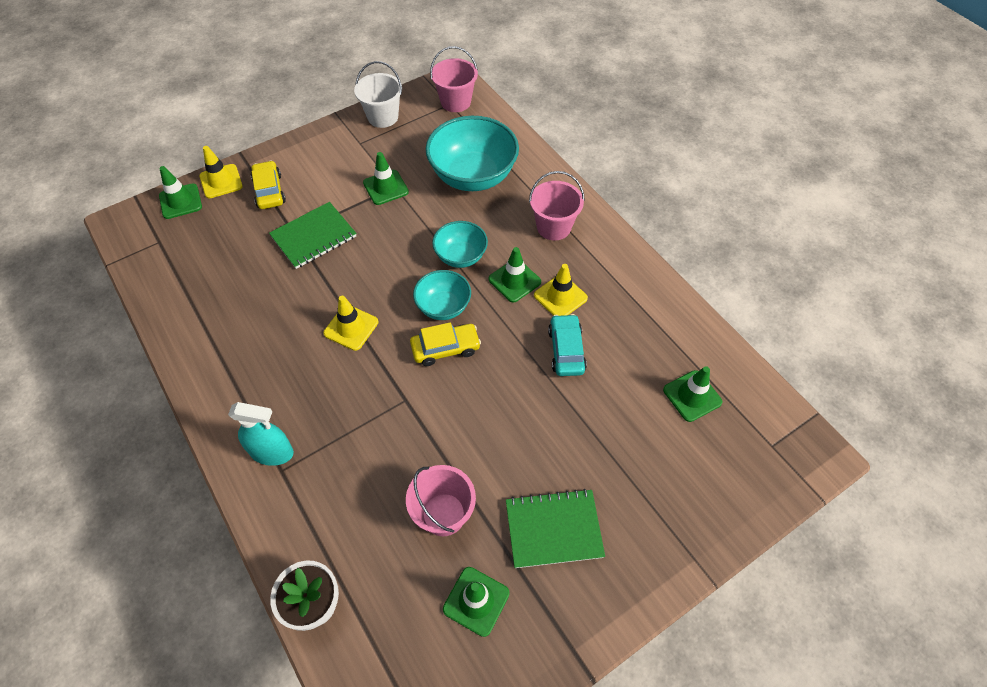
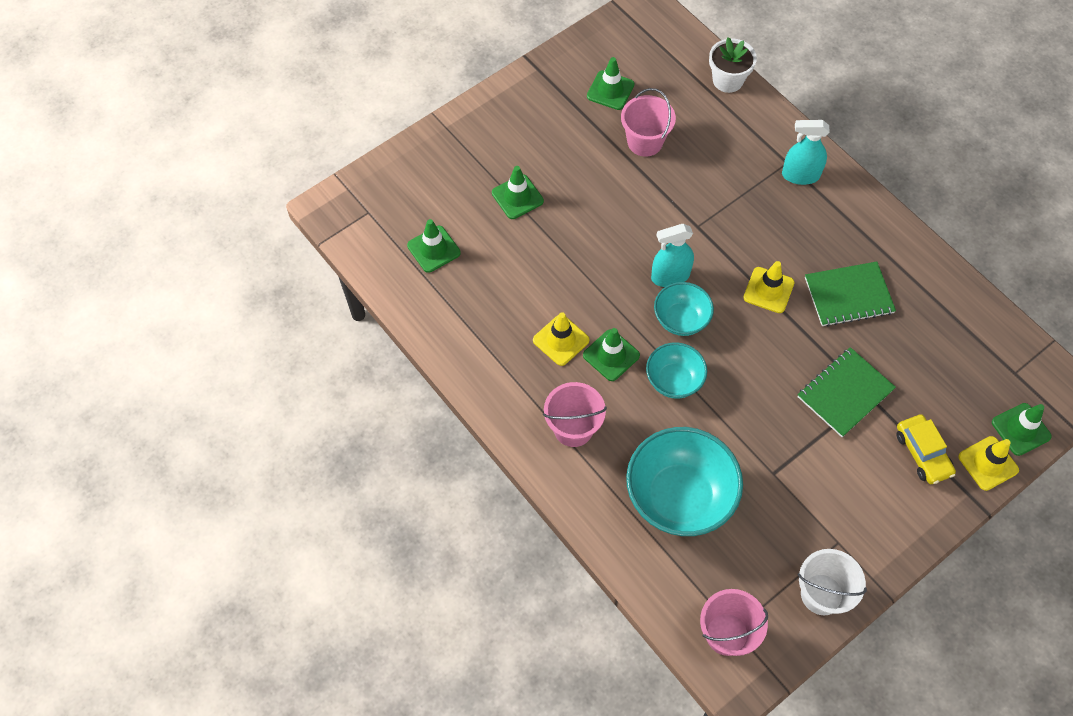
camera: 175 degrees right, 5 degrees up
(385, 187) = (783, 470): green traffic cone -> green traffic cone (517, 197)
(445, 348) = (670, 276): yellow car -> turquoise spray bottle
(553, 529) = (556, 138): green notebook -> green notebook (848, 295)
(566, 350) = (552, 283): turquoise car -> none

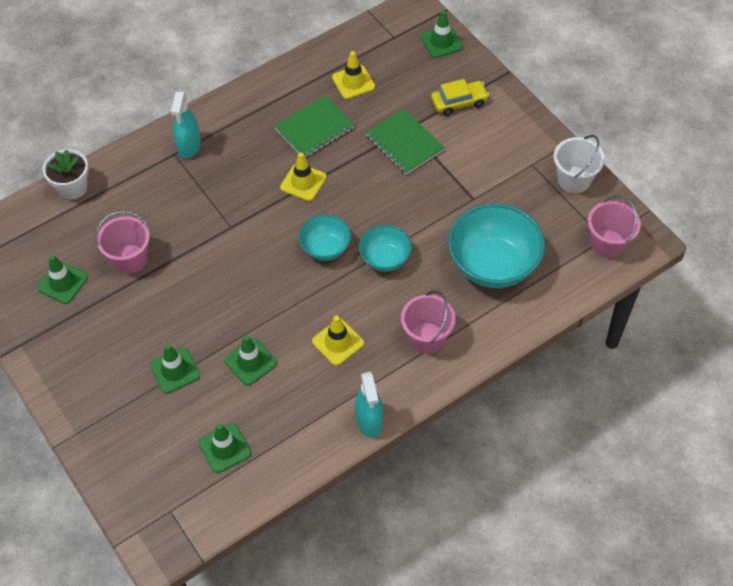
camera: 85 degrees left, 5 degrees down
(611, 355) = (357, 304): green traffic cone -> green traffic cone (250, 362)
(670, 276) = (280, 252): turquoise spray bottle -> turquoise spray bottle (369, 421)
(848, 295) = (314, 128): green notebook -> green notebook turned 60 degrees clockwise
(988, 463) = (468, 65): yellow traffic cone -> yellow traffic cone (353, 82)

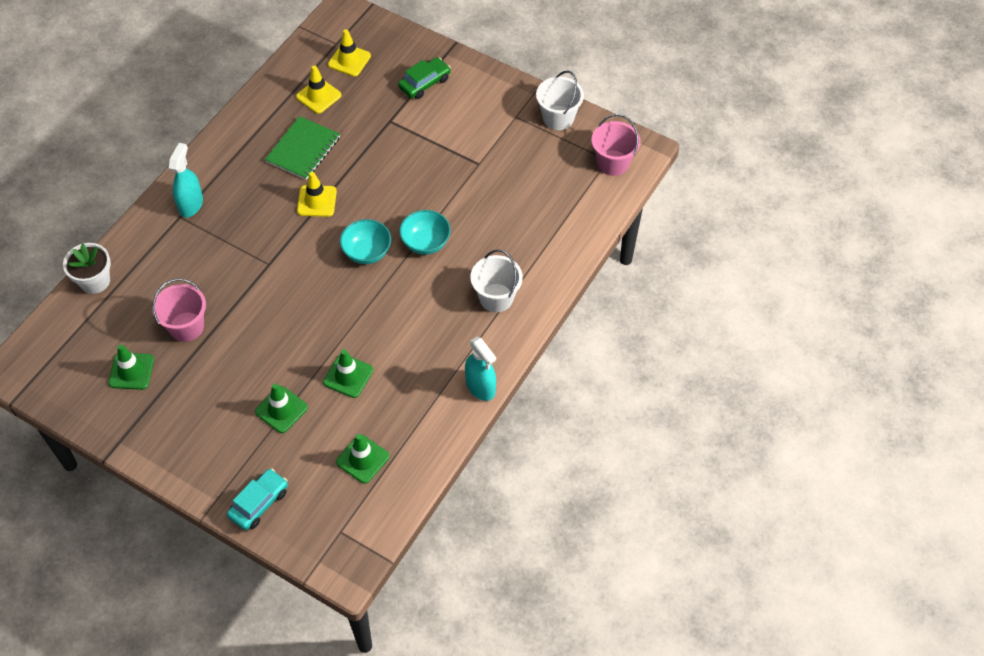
camera: 25 degrees left, 0 degrees up
(111, 452) = (259, 503): none -> turquoise car
(189, 146) = (191, 205): turquoise spray bottle -> turquoise spray bottle turned 150 degrees counterclockwise
(338, 342) = (419, 330): yellow traffic cone -> yellow traffic cone (349, 60)
(404, 143) = (393, 135): green notebook -> none
(427, 338) = (496, 298): pink bucket -> white bucket
(441, 42) = (382, 34): green traffic cone -> none
(459, 102) = (424, 83): yellow car -> green car
(493, 265) = (523, 215): turquoise bowl -> none

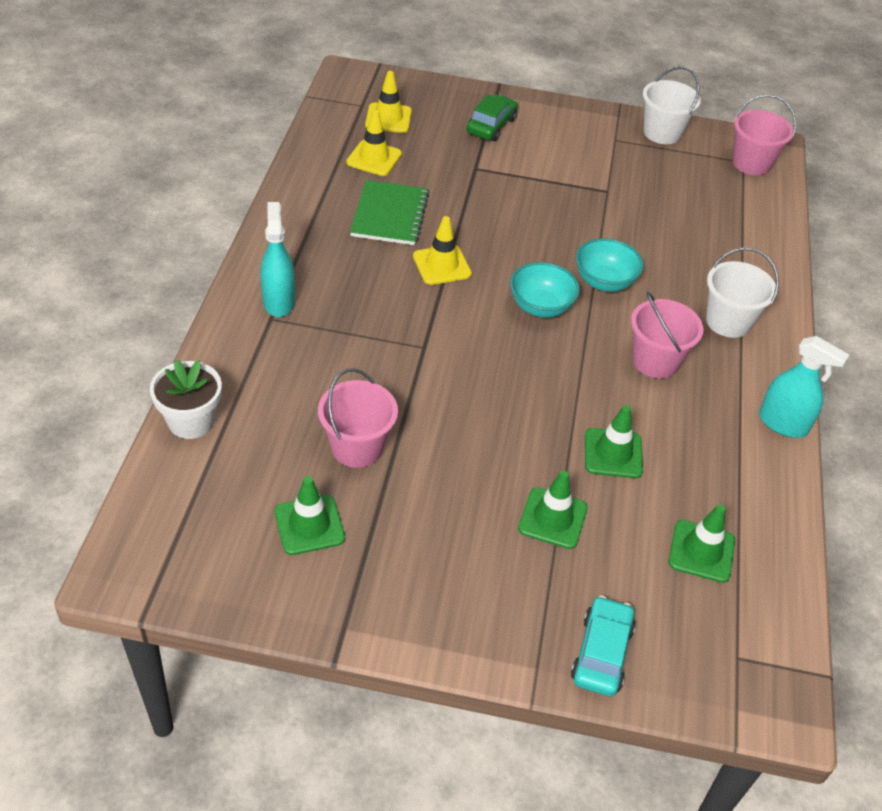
camera: 25 degrees left, 10 degrees down
(421, 316) = (655, 361): none -> pink bucket

